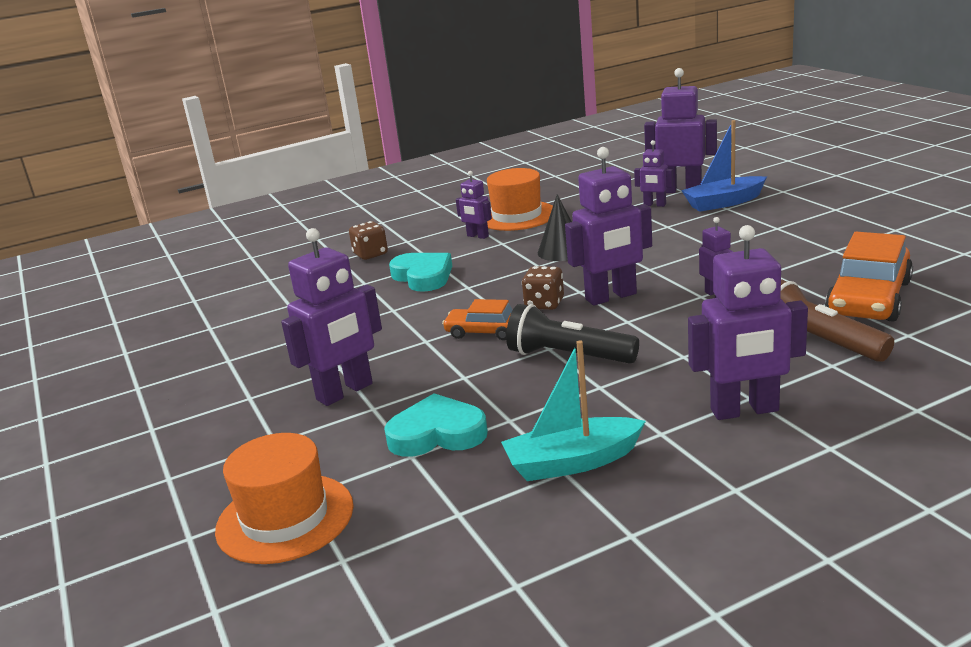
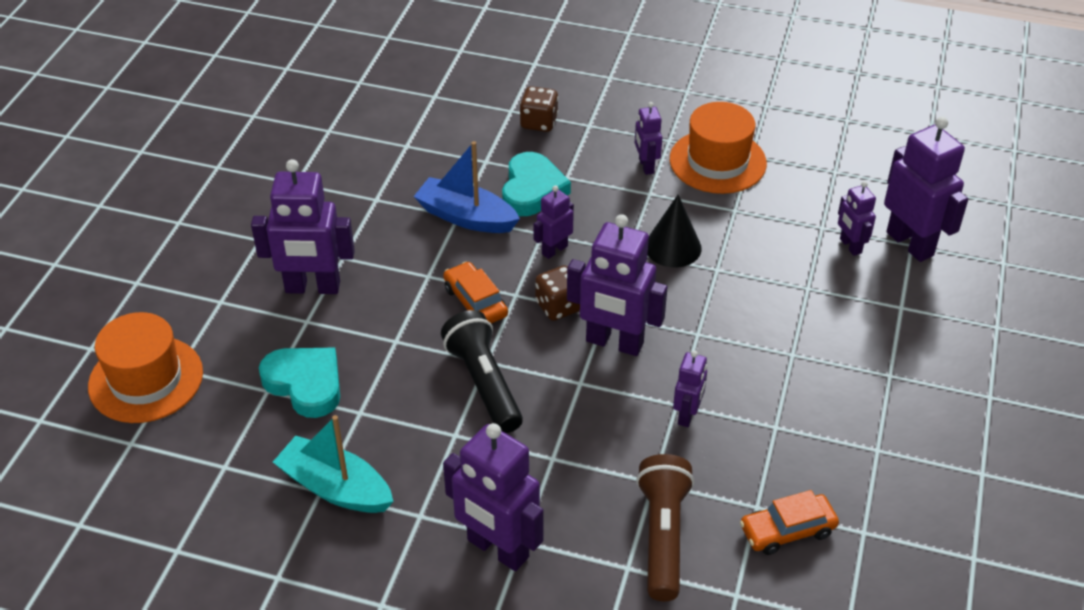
camera: 40 degrees right, 20 degrees up
(491, 288) = (554, 250): none -> purple robot
(723, 203) = (912, 297): blue boat -> blue boat (466, 217)
(869, 298) = (787, 530): orange car -> orange car, size x0.57

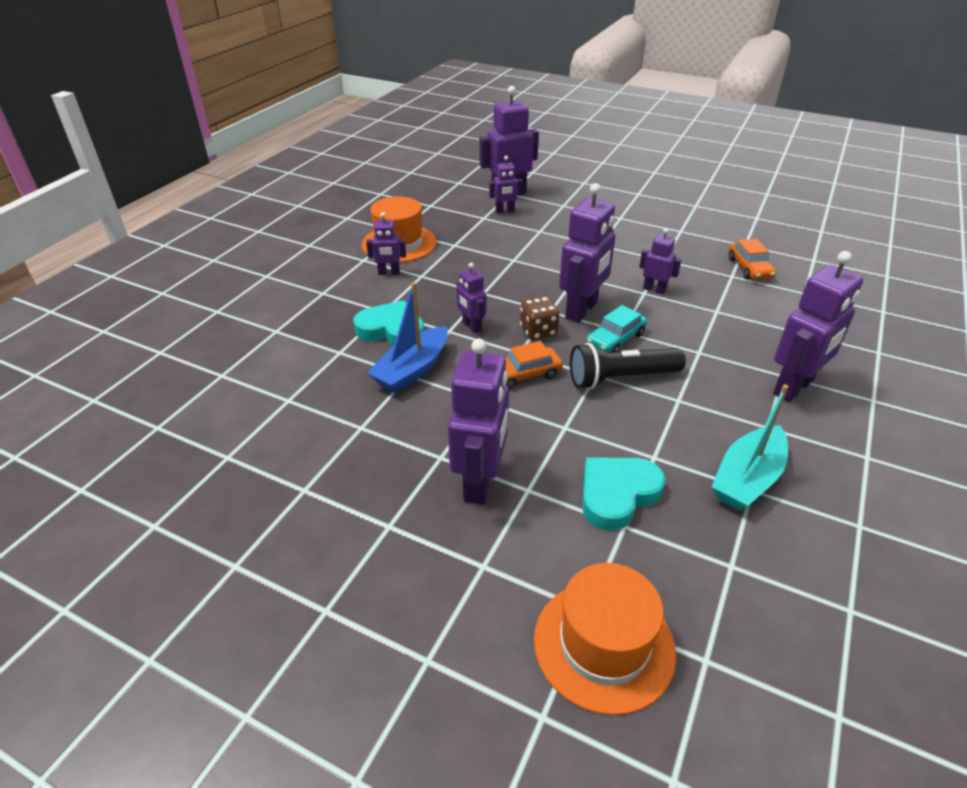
camera: 80 degrees left, 5 degrees down
(539, 122) = (303, 317): brown dice -> none
(560, 377) = (615, 339): none -> turquoise car
(663, 536) = (764, 313): brown flashlight -> none
(673, 247) = (485, 273): black cone -> none

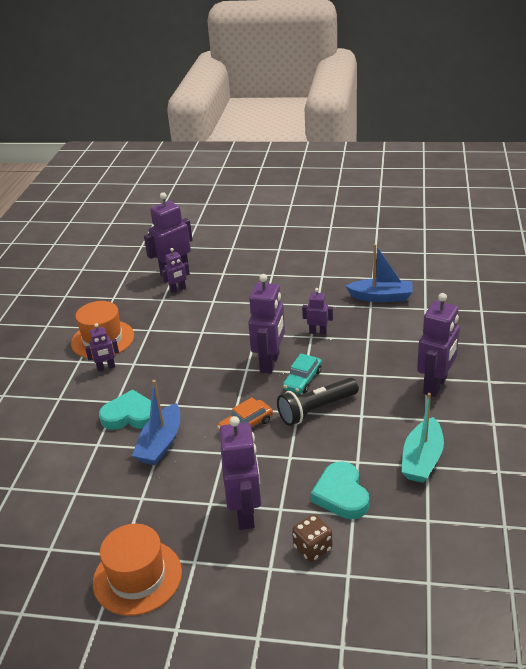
camera: 15 degrees left, 5 degrees down
(471, 326) = (191, 397): purple robot -> none
(538, 331) = (244, 388): brown dice -> brown dice (312, 548)
(604, 644) = (364, 593): orange hat -> orange hat (137, 577)
(617, 494) = (341, 494): turquoise heart -> turquoise heart turned 45 degrees counterclockwise
(749, 268) = (381, 297): orange car -> blue boat

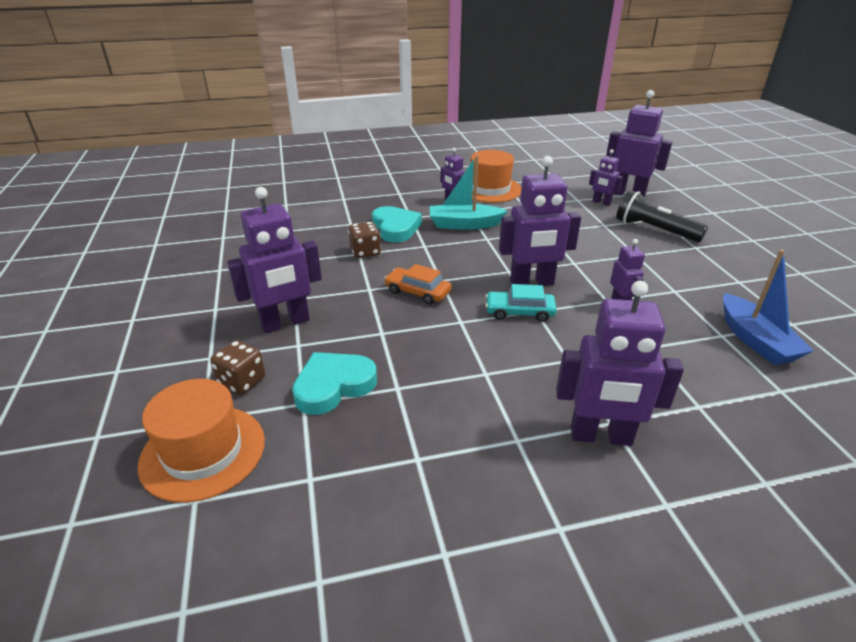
camera: 65 degrees right, 0 degrees up
(137, 577) = (194, 284): orange hat -> orange hat (203, 452)
(161, 444) = (365, 252): blue boat -> brown dice
(316, 410) = (472, 334): black flashlight -> black flashlight (654, 230)
(422, 459) = (428, 450): turquoise boat -> turquoise boat (464, 224)

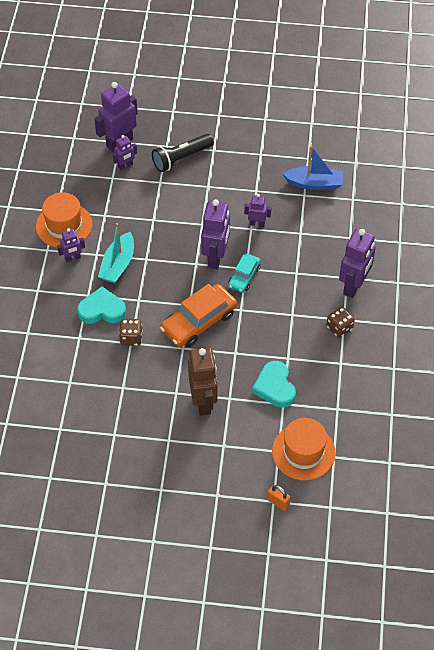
camera: 70 degrees left, 20 degrees up
(92, 443) = (278, 502): none -> orange padlock
(242, 381) = (253, 430): brown dice -> brown dice (339, 328)
(285, 323) = (203, 401): purple robot -> brown robot
(417, 292) = (199, 322): orange car -> orange car, size x1.74

